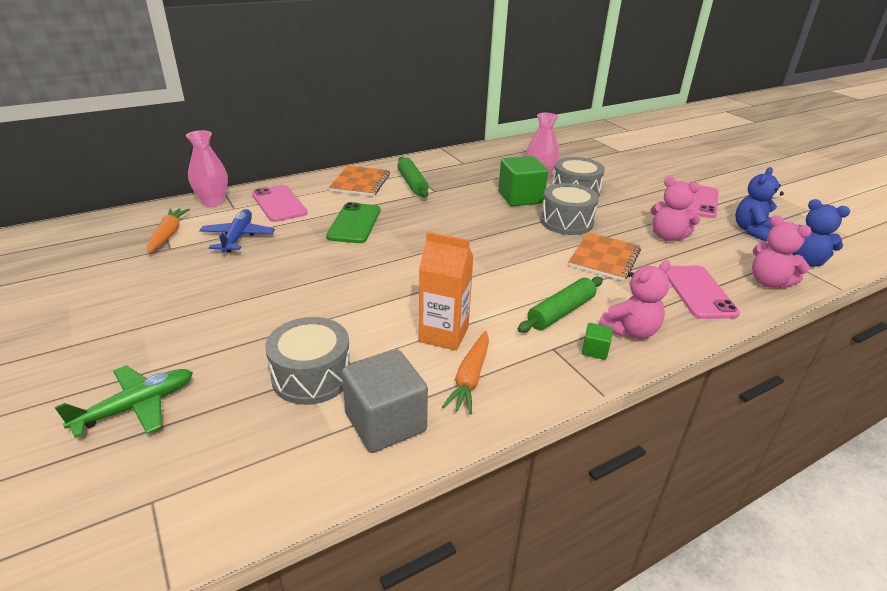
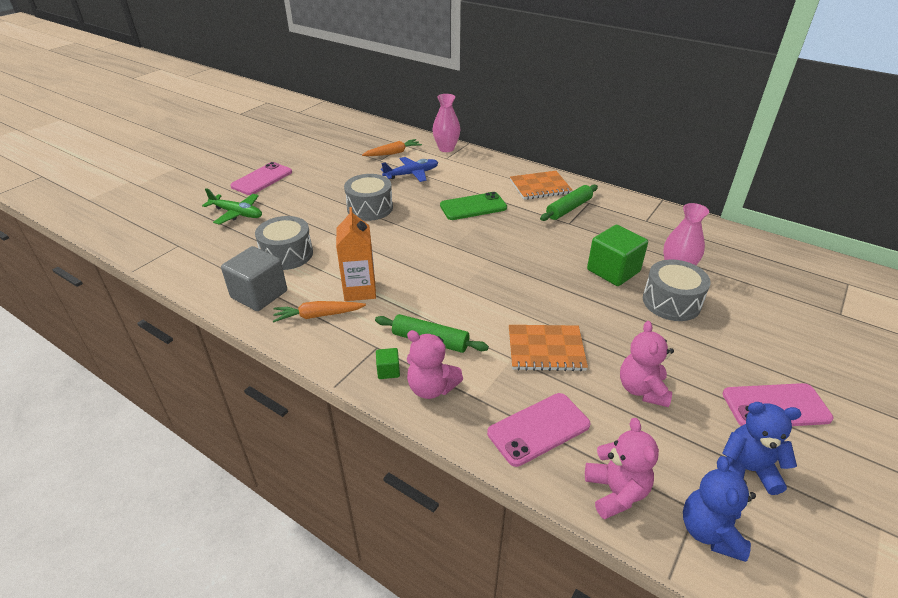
camera: 65 degrees right, 5 degrees up
(279, 204) = (469, 170): pink phone -> pink phone (262, 179)
(566, 222) = (595, 310): grey drum -> grey drum (370, 208)
(768, 282) = (616, 492): pink teddy bear -> pink teddy bear turned 150 degrees clockwise

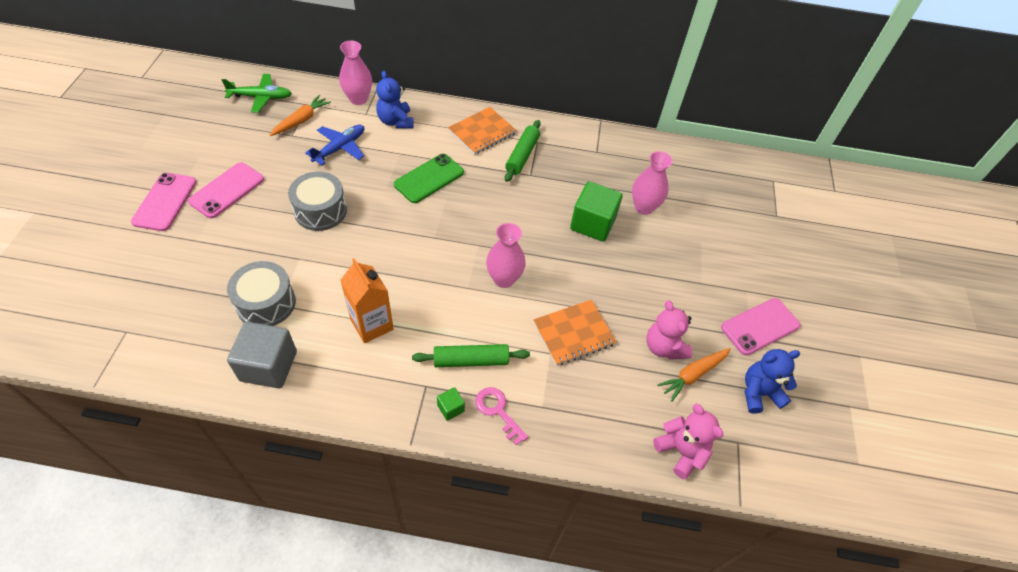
camera: 30 degrees left, 15 degrees up
(237, 213) = (168, 263): green plane -> green plane (260, 97)
(318, 315) = (347, 370): orange carrot -> orange carrot (693, 375)
(431, 388) = (498, 411): pink teddy bear -> pink key
(499, 289) = (504, 279): none -> pink vase
(538, 429) = (603, 417): pink phone -> pink phone (227, 190)
(671, 302) = (652, 245): grey drum -> none
(709, 532) = (753, 456): blue teddy bear -> blue teddy bear (396, 121)

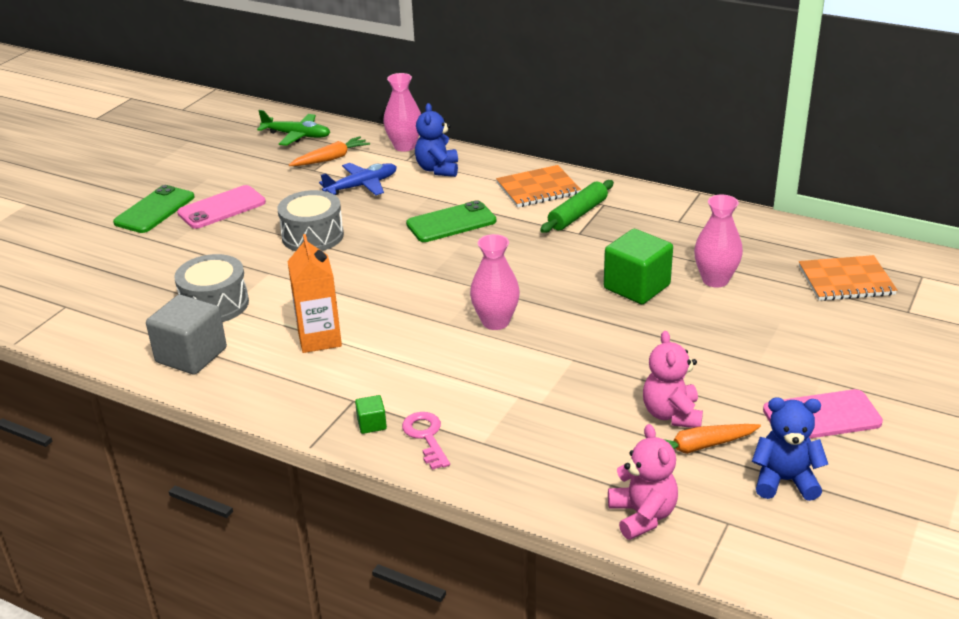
camera: 25 degrees right, 20 degrees down
(165, 202) = (155, 210): pink phone -> green phone
(471, 360) = (417, 387): green rolling pin -> none
(574, 333) = (558, 383): orange notebook -> orange notebook (846, 281)

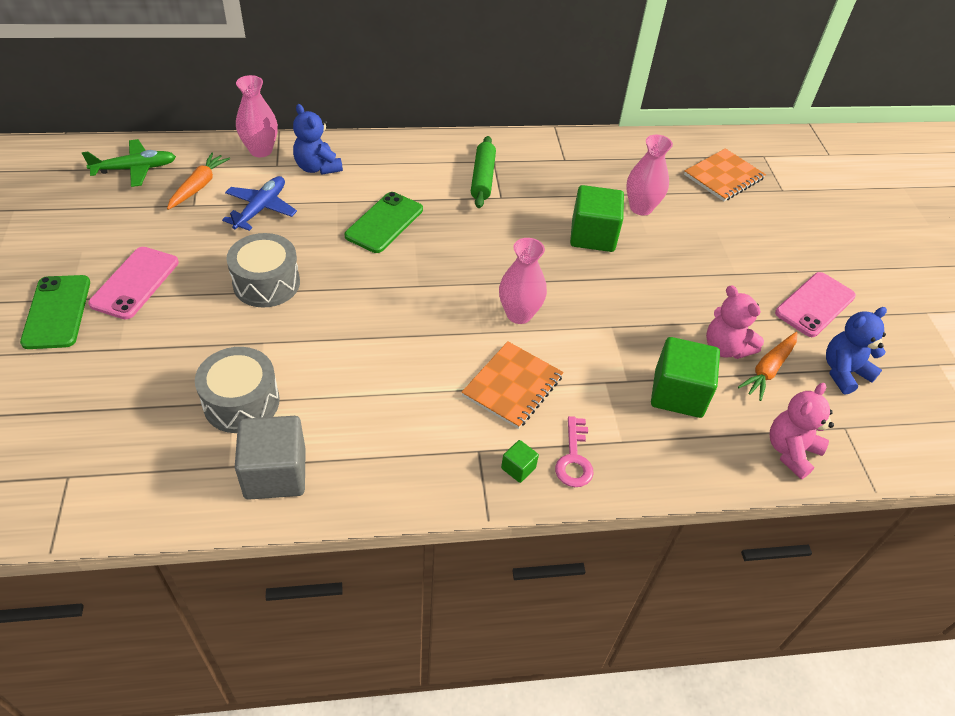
camera: 40 degrees left, 15 degrees up
(319, 338) = (384, 397): orange carton -> none
(426, 437) = (574, 458): pink key -> pink key turned 120 degrees counterclockwise
(538, 189) = (426, 161): orange notebook -> orange notebook (512, 386)
(579, 430) = (678, 393): none -> green cube
(642, 516) = (790, 451): pink teddy bear -> pink teddy bear turned 90 degrees counterclockwise

